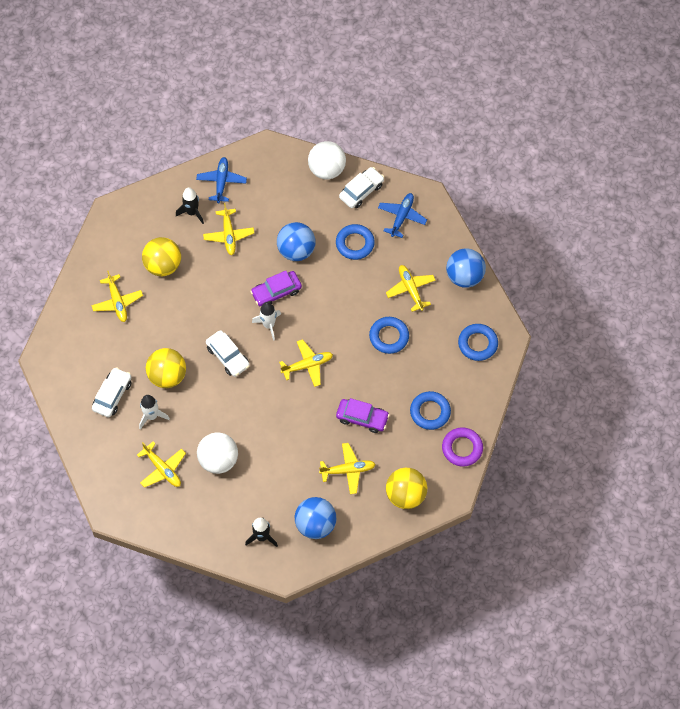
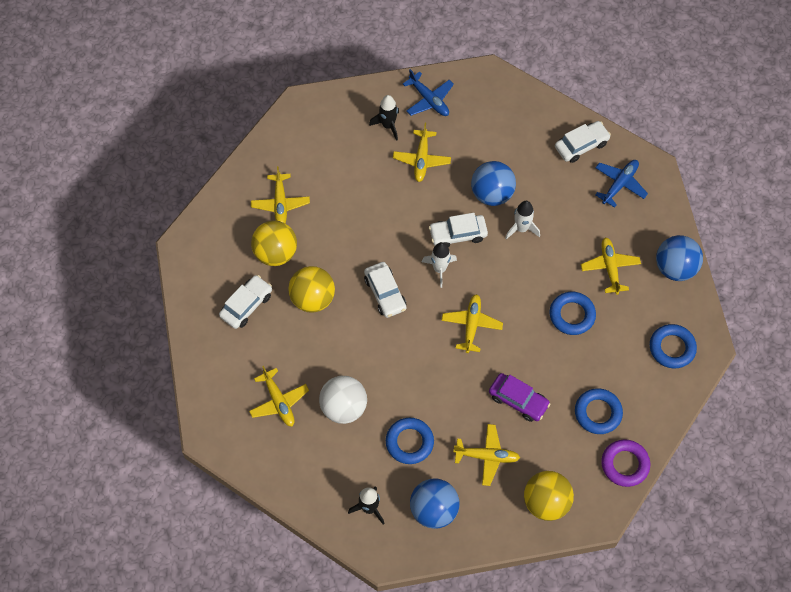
camera: 15 degrees right, 0 degrees up
(152, 416) = (283, 339): white rocket -> white rocket (521, 228)
(163, 265) = (341, 176): yellow ball -> yellow ball (275, 253)
(221, 182) = (429, 100): blue plane -> blue plane turned 120 degrees clockwise
(276, 292) = (458, 234): purple car -> white car
(307, 365) = (471, 325): yellow plane -> yellow plane turned 75 degrees counterclockwise
(327, 170) = (548, 113): white ball -> none
(355, 244) = (559, 202): blue ring -> blue ring (409, 442)

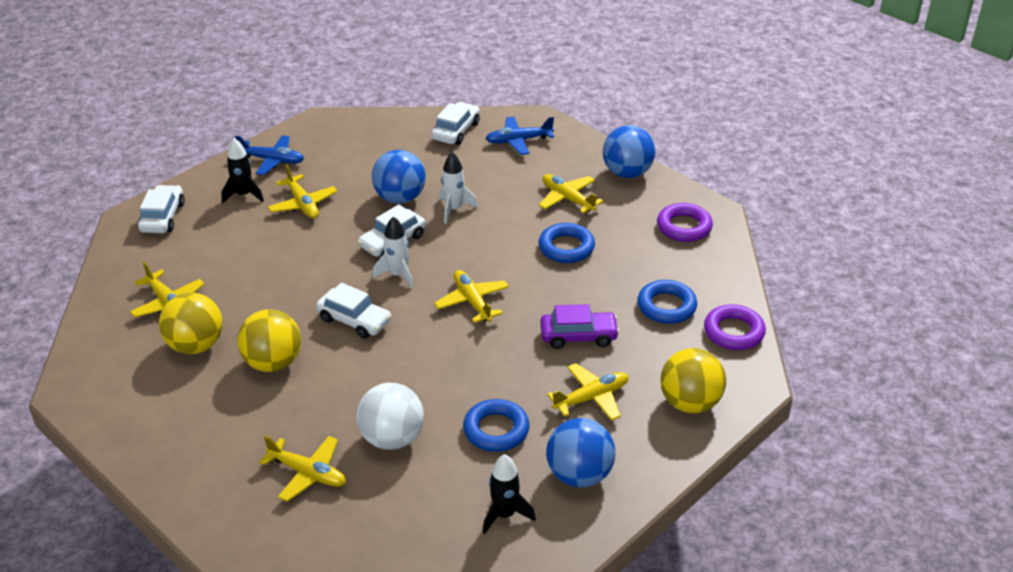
camera: 35 degrees left, 25 degrees down
(246, 305) = (195, 406): white car -> white car (162, 217)
(620, 184) = (518, 141): blue plane -> blue plane turned 105 degrees counterclockwise
(672, 348) = (684, 227): blue ring -> purple ring

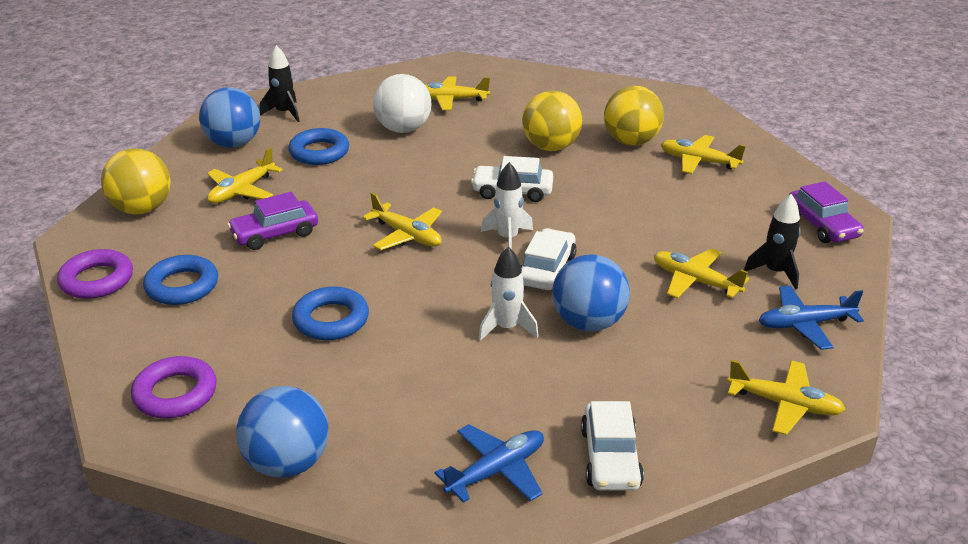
camera: 155 degrees right, 5 degrees down
(162, 217) = (822, 225): white car -> purple car
(567, 199) = (362, 388): yellow plane -> yellow plane (784, 404)

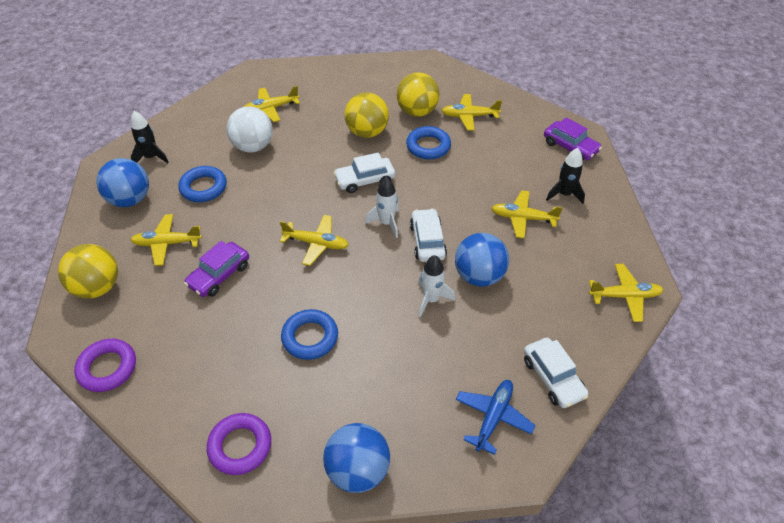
camera: 25 degrees left, 15 degrees up
(182, 286) = (180, 348): blue ring -> blue ring (428, 146)
(241, 191) = (167, 243): yellow plane -> yellow plane turned 75 degrees clockwise
(804, 324) = (602, 230): blue plane -> none

